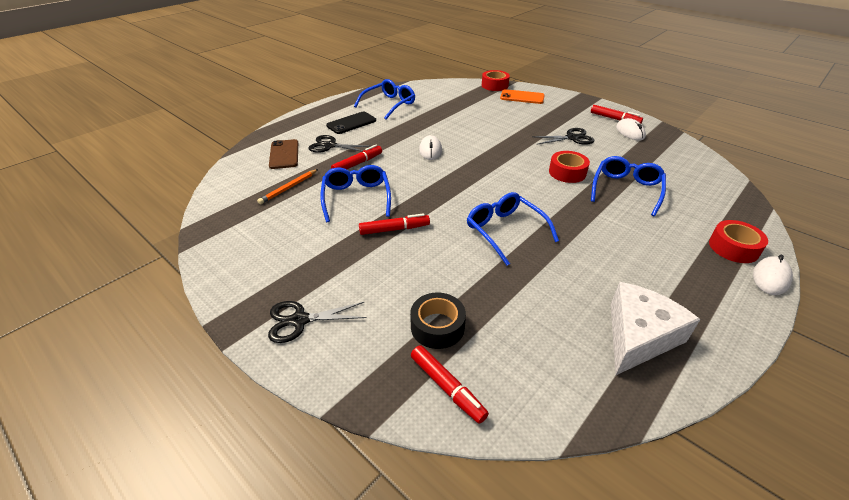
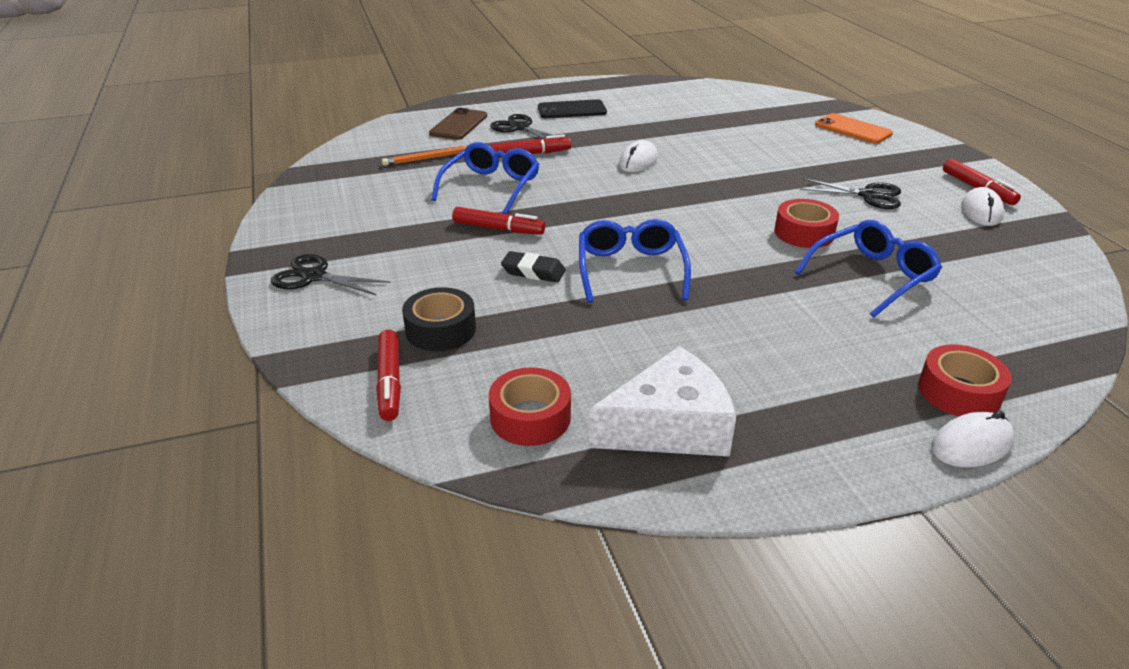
camera: 30 degrees right, 5 degrees down
(389, 105) = (643, 100): blue glasses -> none
(450, 255) = (533, 271): none -> black eraser
(494, 85) = (827, 107): red tape -> red tape (530, 417)

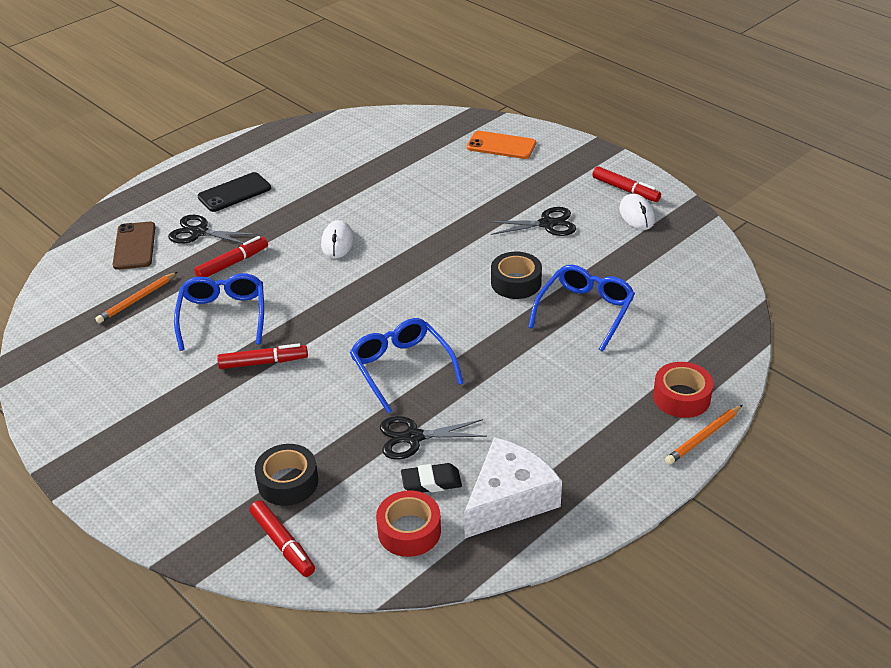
camera: 25 degrees left, 5 degrees up
(314, 276) = (137, 471): black scissors -> black scissors (413, 437)
(533, 271) = (324, 398): black eraser -> black eraser (431, 482)
(804, 233) = (516, 282): red tape -> black tape
(971, 445) = (703, 437): white mouse -> orange pencil

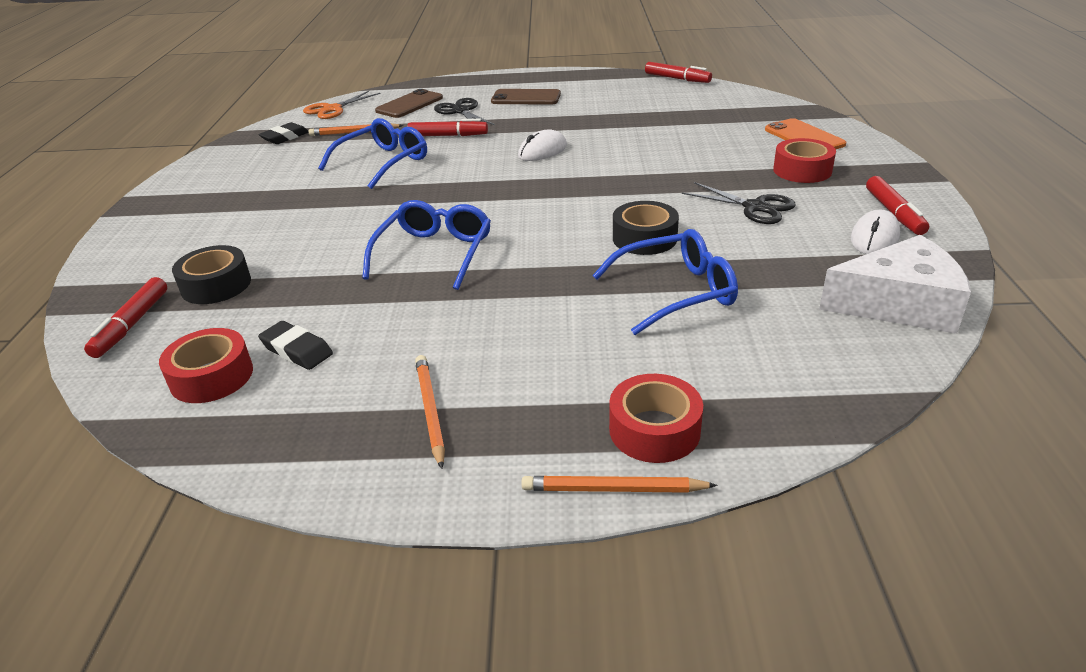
camera: 45 degrees right, 5 degrees down
(62, 285) = (332, 109): none -> orange scissors
(75, 337) = (285, 137): none -> black eraser
(234, 193) = (526, 98): black phone -> brown phone
(263, 362) = (352, 201): red marker -> red marker (677, 79)
(413, 437) = (349, 308): black scissors -> none
(509, 499) = (324, 408): white cheese -> white cheese (899, 304)
(536, 178) = (802, 170): none -> red tape
(566, 461) = (430, 411): none -> orange pencil

